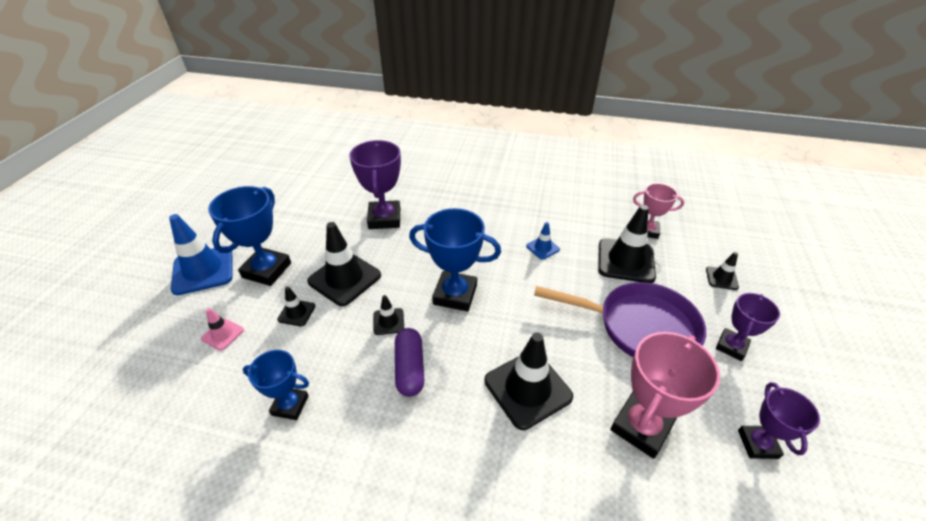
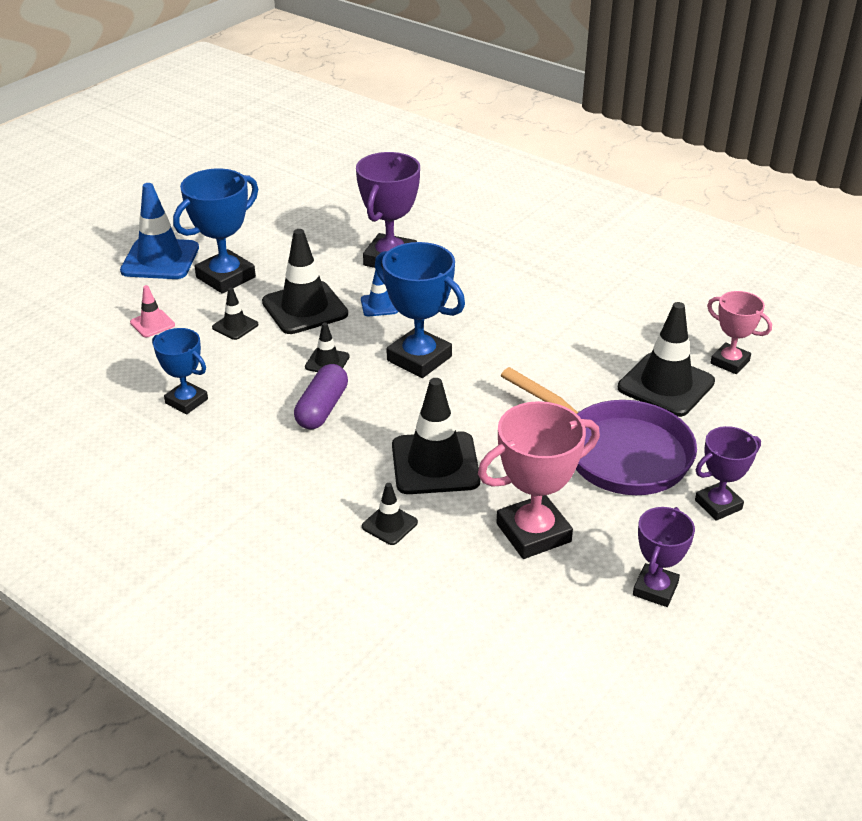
camera: 25 degrees right, 5 degrees down
(542, 248) = (566, 342): blue traffic cone -> blue traffic cone (379, 305)
(721, 278) = (782, 439): black traffic cone -> black traffic cone (389, 524)

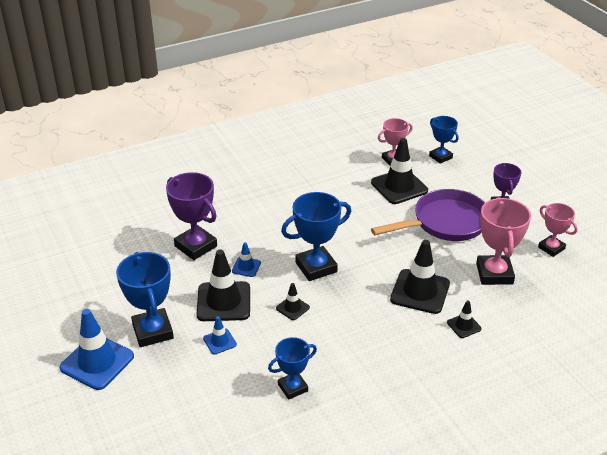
camera: 65 degrees left, 0 degrees up
(152, 324) = (184, 385): pink traffic cone -> none
(235, 326) = (219, 341): black traffic cone -> blue traffic cone
(322, 408) = (341, 324): purple capsule -> none
(655, 589) = (551, 248): purple trophy -> pink trophy
(789, 408) = (440, 157): none -> blue trophy

